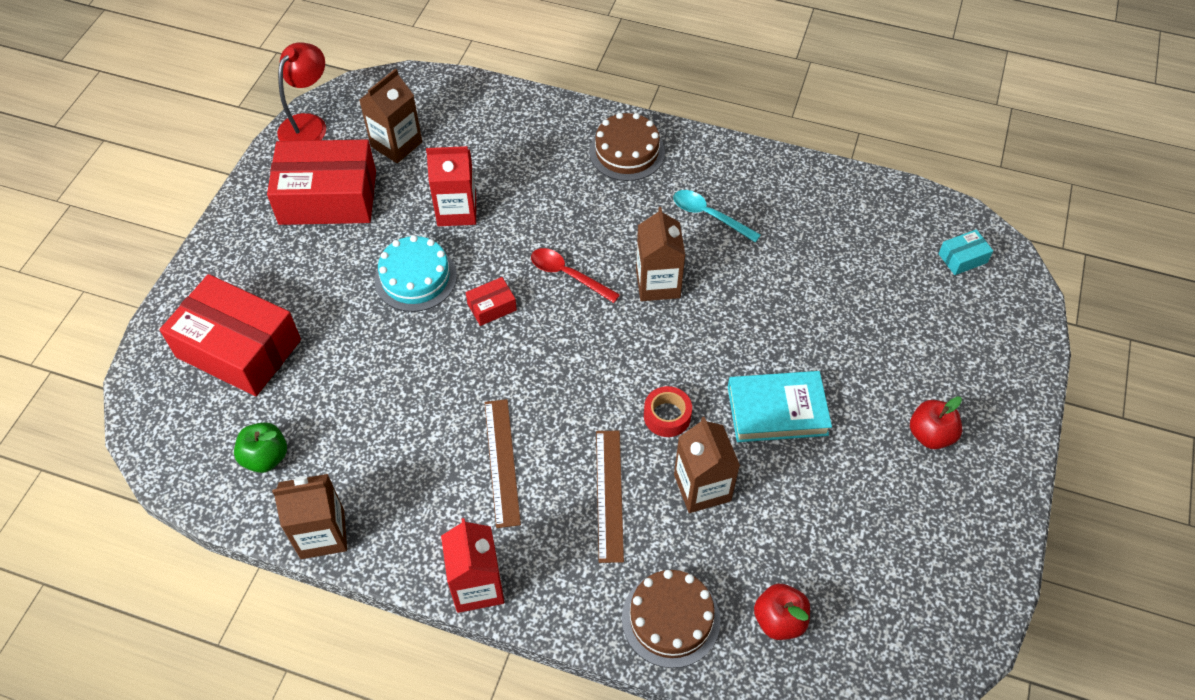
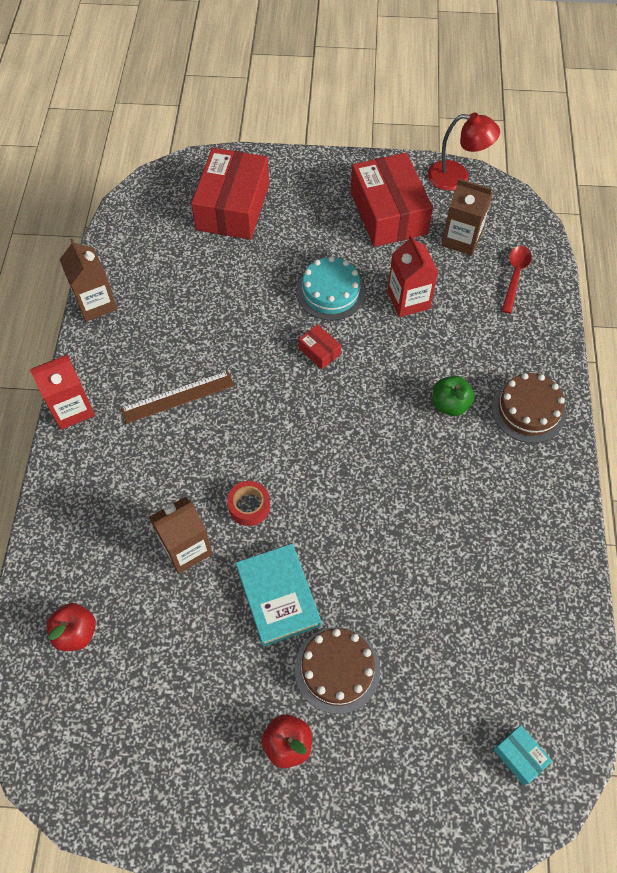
camera: 75 degrees right, 5 degrees up
(266, 457) = (148, 252): green apple -> green apple (450, 404)
(568, 275) = (370, 397): red spoon -> red spoon (515, 276)
(609, 494) = (165, 479): brown ruler -> none
(658, 283) = (385, 469): brown carton -> none
(670, 619) = (65, 548): brown cake -> brown cake (337, 669)
(709, 215) = (480, 496): turquoise spoon -> none

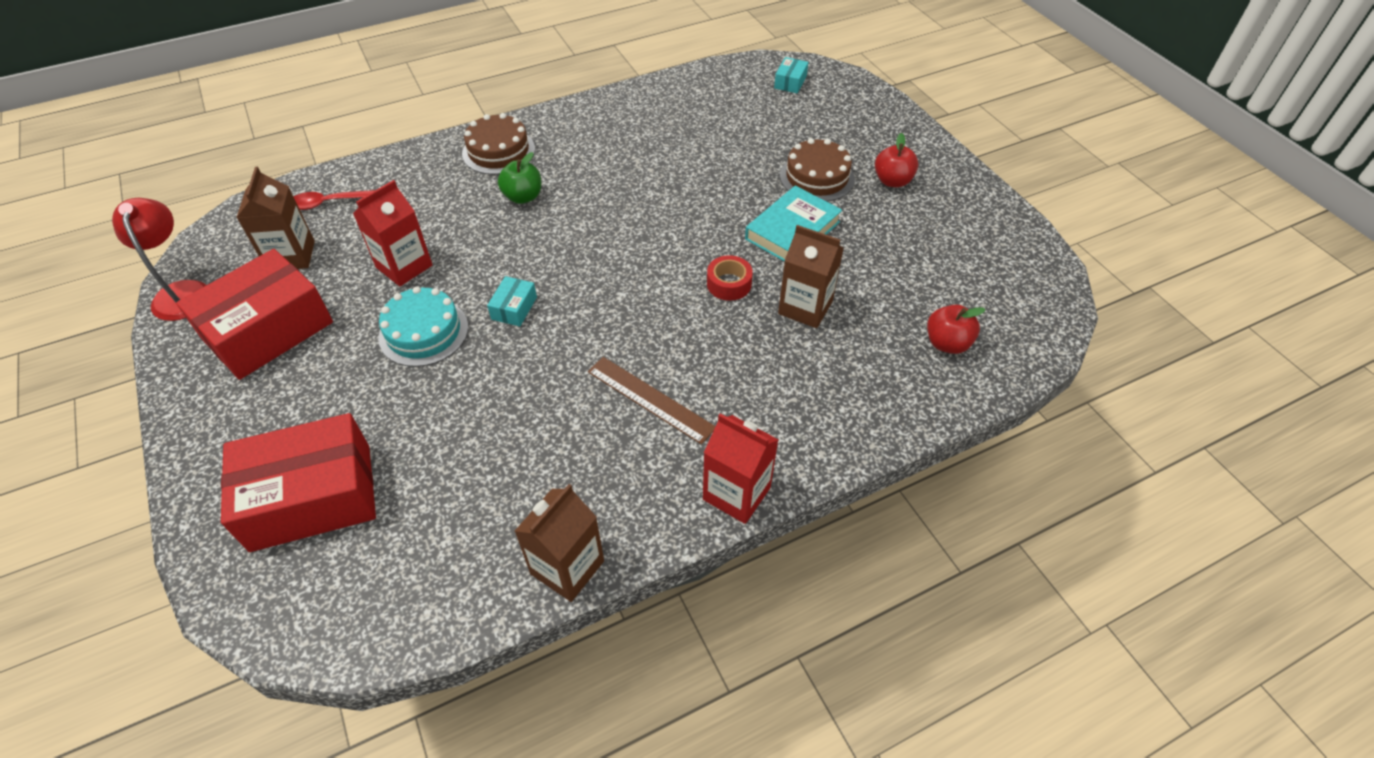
camera: 120 degrees left, 10 degrees down
(319, 351) = (514, 308): red box -> turquoise box

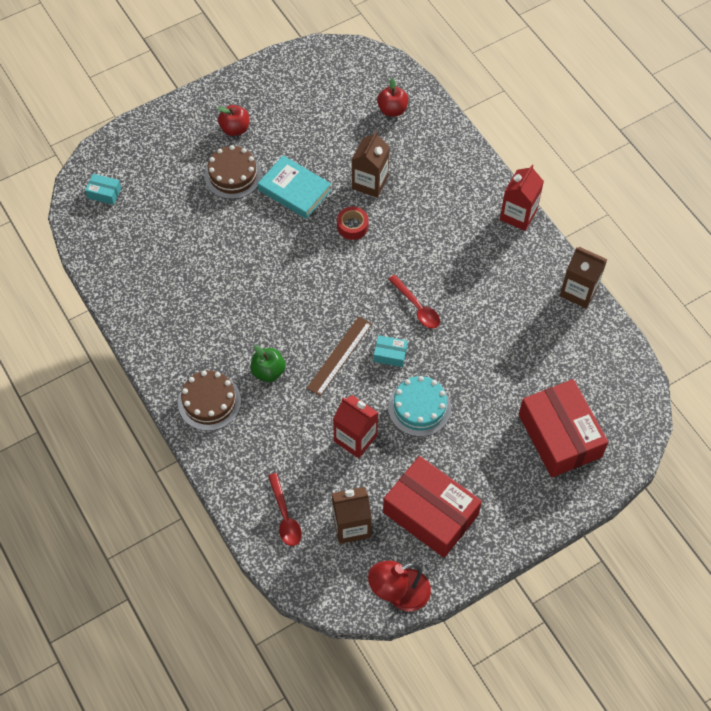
camera: 95 degrees left, 10 degrees up
(582, 343) = (417, 307): none -> red spoon
(650, 399) = (458, 263): brown ruler -> brown ruler (339, 355)

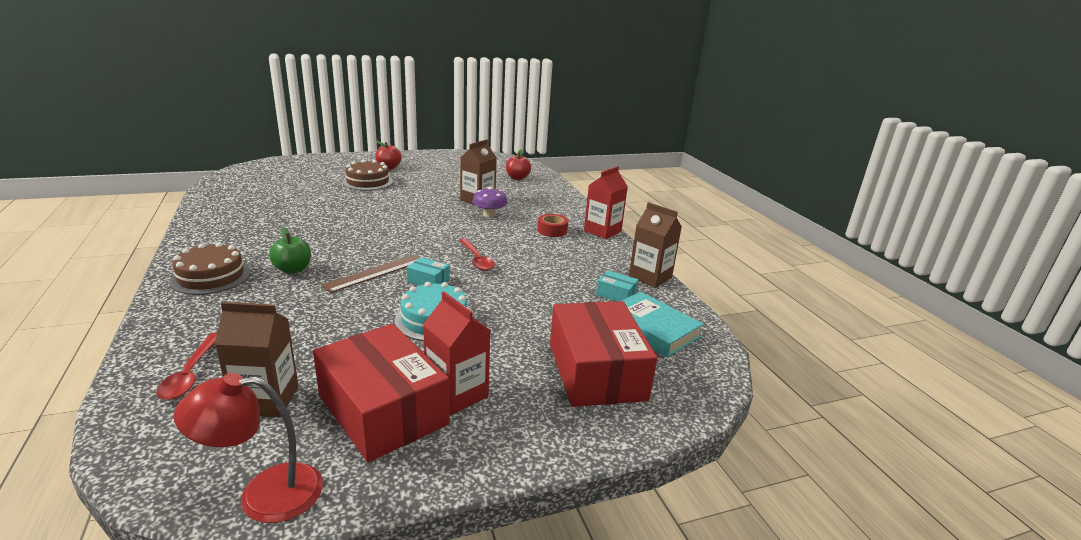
camera: 10 degrees right, 35 degrees down
(104, 193) = (259, 174): turquoise box -> turquoise box (616, 294)
(294, 190) = (411, 194): turquoise book -> turquoise book (651, 329)
(352, 226) = (447, 214): red tape -> red tape (552, 230)
(355, 438) = (341, 328): red carton -> red carton (456, 394)
(395, 214) = (489, 215): none -> purple mushroom

